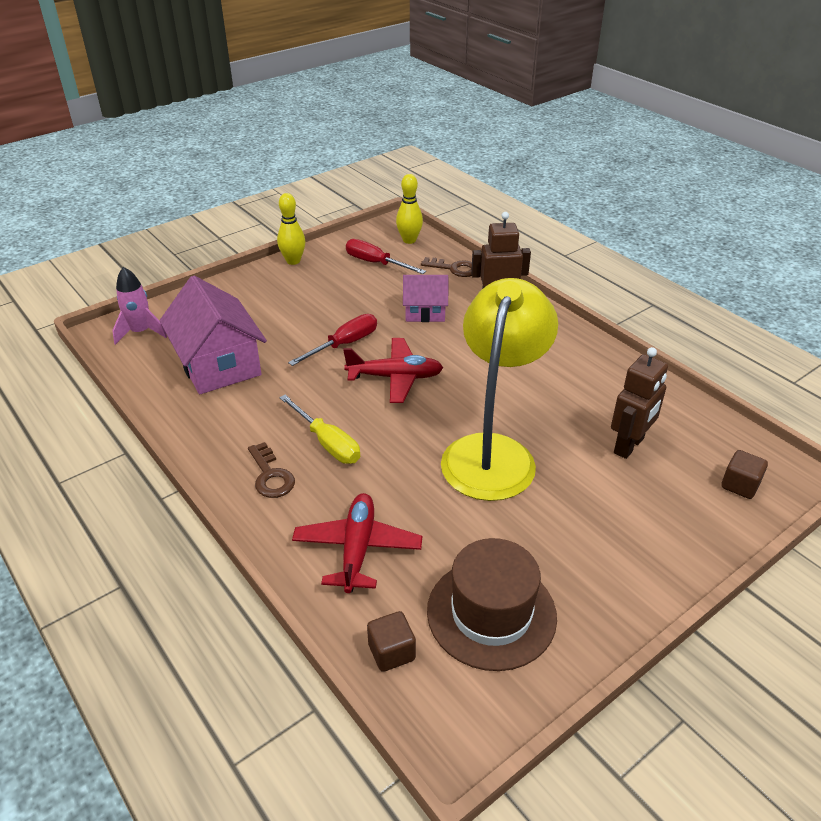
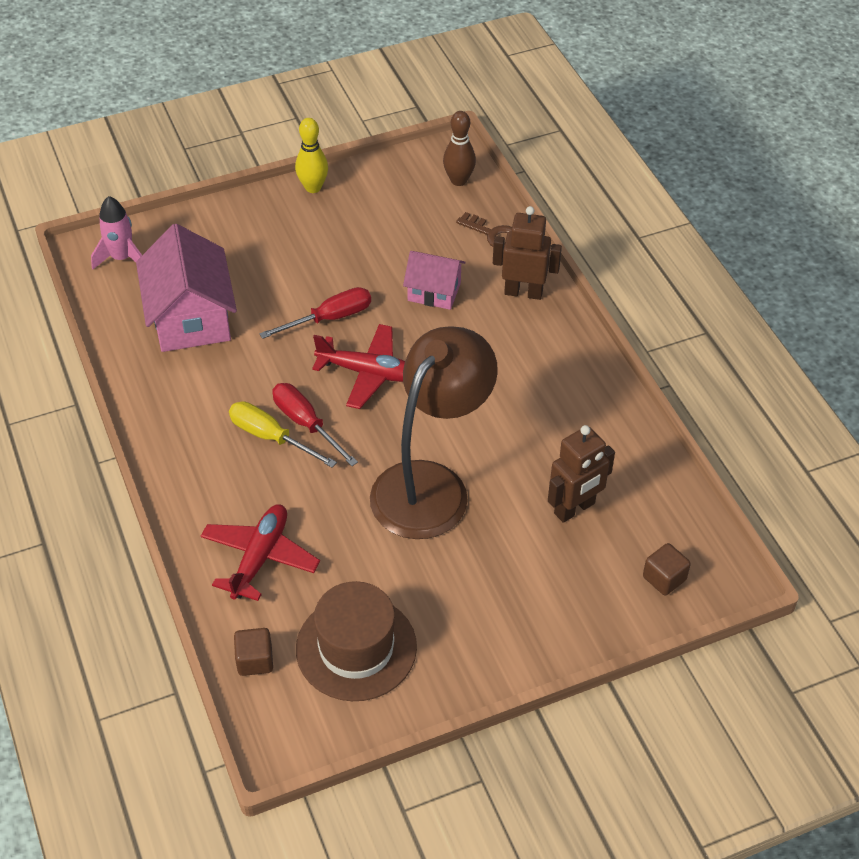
camera: 15 degrees right, 10 degrees up
(271, 475) = (204, 462): brown key -> none
(327, 443) = (270, 437): yellow screwdriver -> yellow screwdriver turned 150 degrees clockwise
(376, 263) = (406, 209): red screwdriver -> red screwdriver (306, 424)
(409, 240) = (458, 180): yellow bowling pin -> brown bowling pin
(493, 452) = (431, 485): yellow lamp -> brown lamp

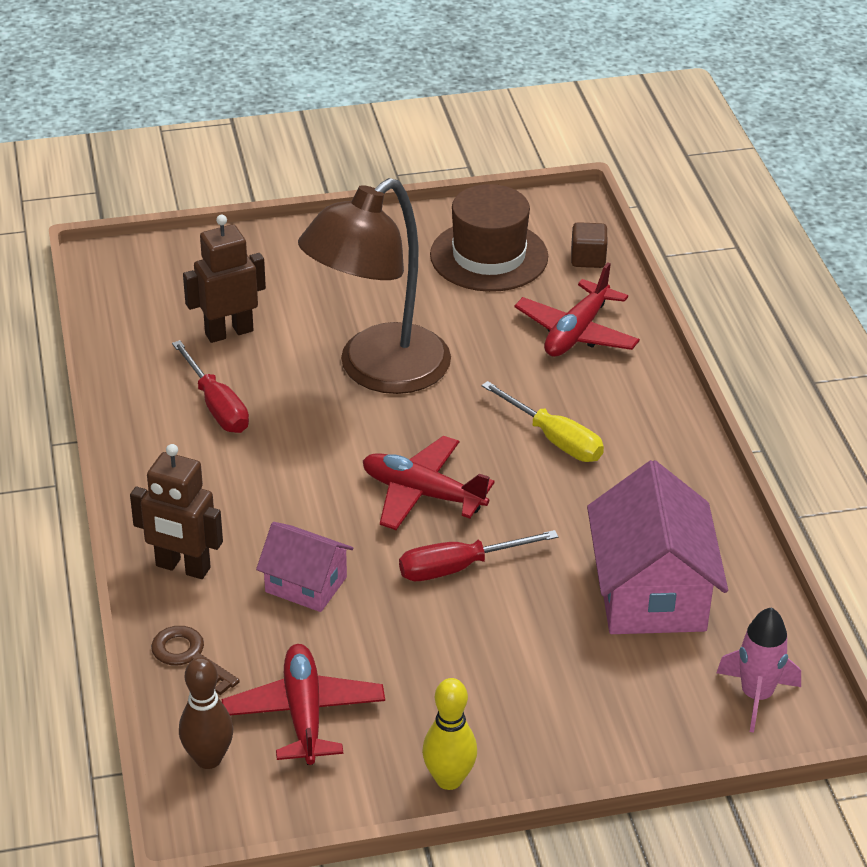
camera: 170 degrees left, 10 degrees down
(306, 424) = (509, 447): red screwdriver -> red screwdriver (216, 406)
(409, 211) = (304, 714): none -> red plane
(664, 578) = (167, 269): brown cube -> none

